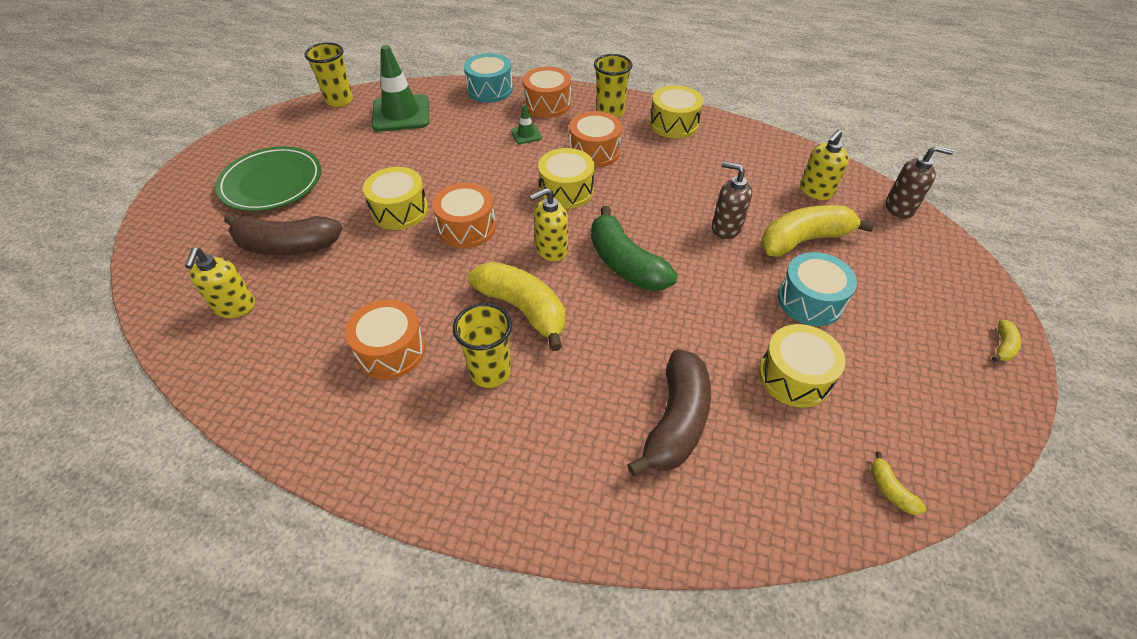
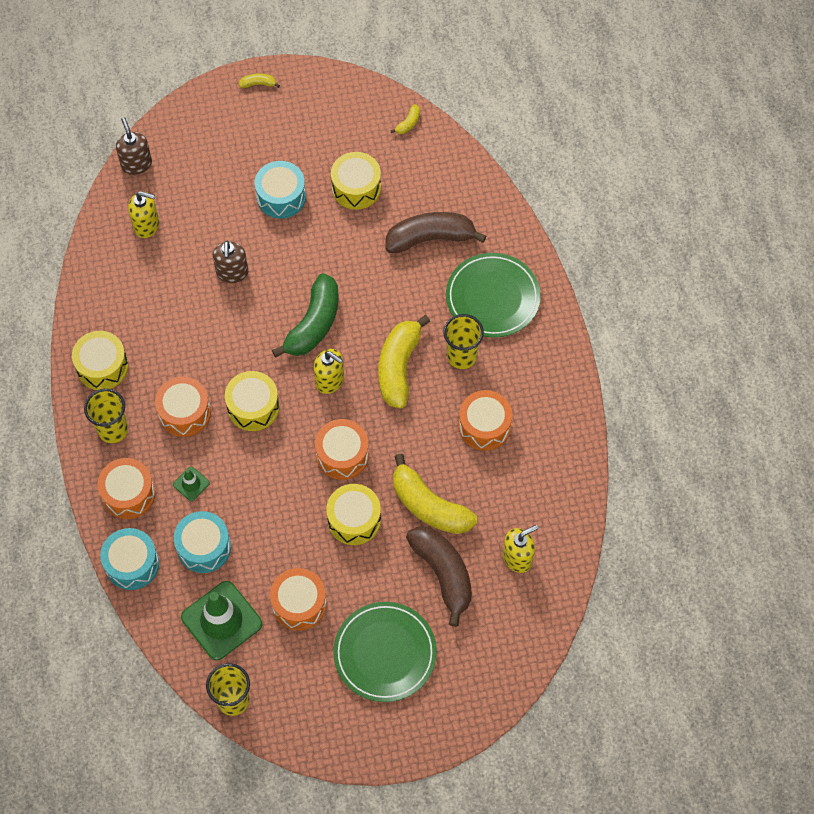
camera: 120 degrees left, 15 degrees up
(367, 153) = (299, 604): none -> orange drum
(466, 124) = (204, 547): none -> turquoise drum
(544, 447) = (492, 297): none -> green plate
(803, 240) = (216, 218): yellow banana -> yellow banana (429, 506)

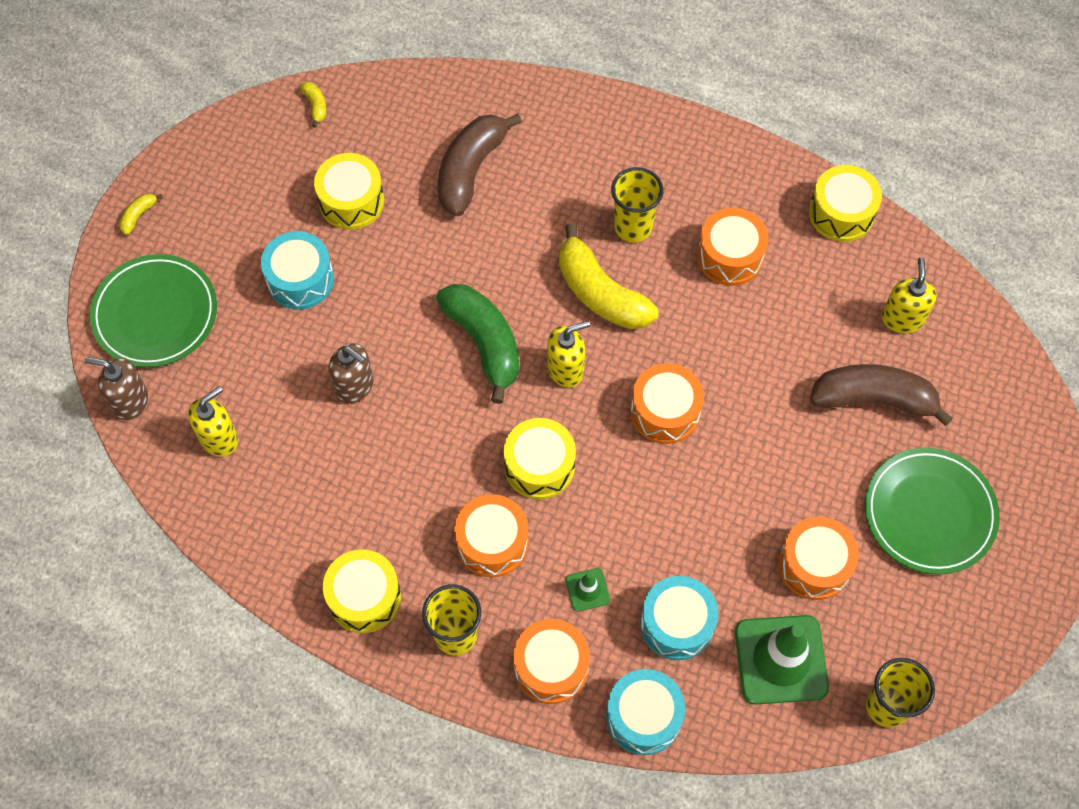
camera: 55 degrees left, 0 degrees up
(354, 519) = (751, 447): yellow drum -> yellow drum (841, 213)
(429, 506) = (785, 364): yellow banana -> none
(492, 297) = (586, 157): green plate -> green plate (155, 314)

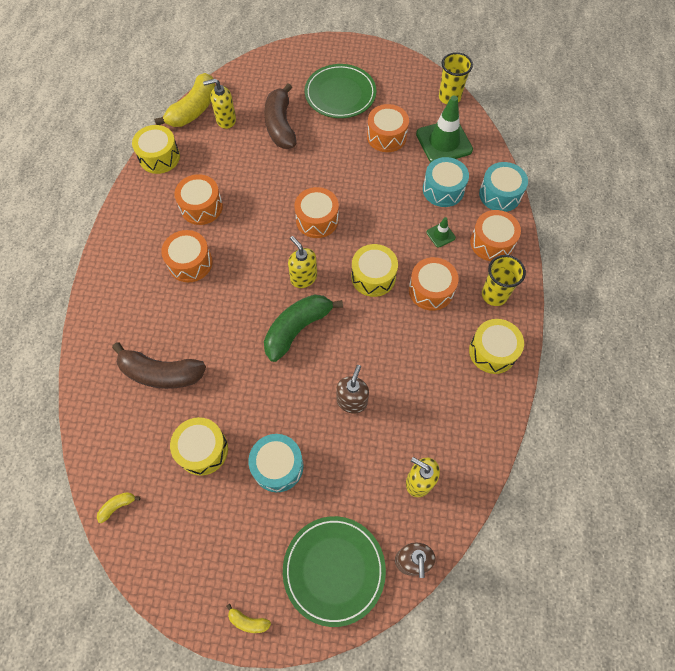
camera: 105 degrees left, 0 degrees up
(600, 293) = (244, 270): yellow banana -> yellow banana (194, 109)
(633, 227) = (190, 263): yellow cup -> orange drum

